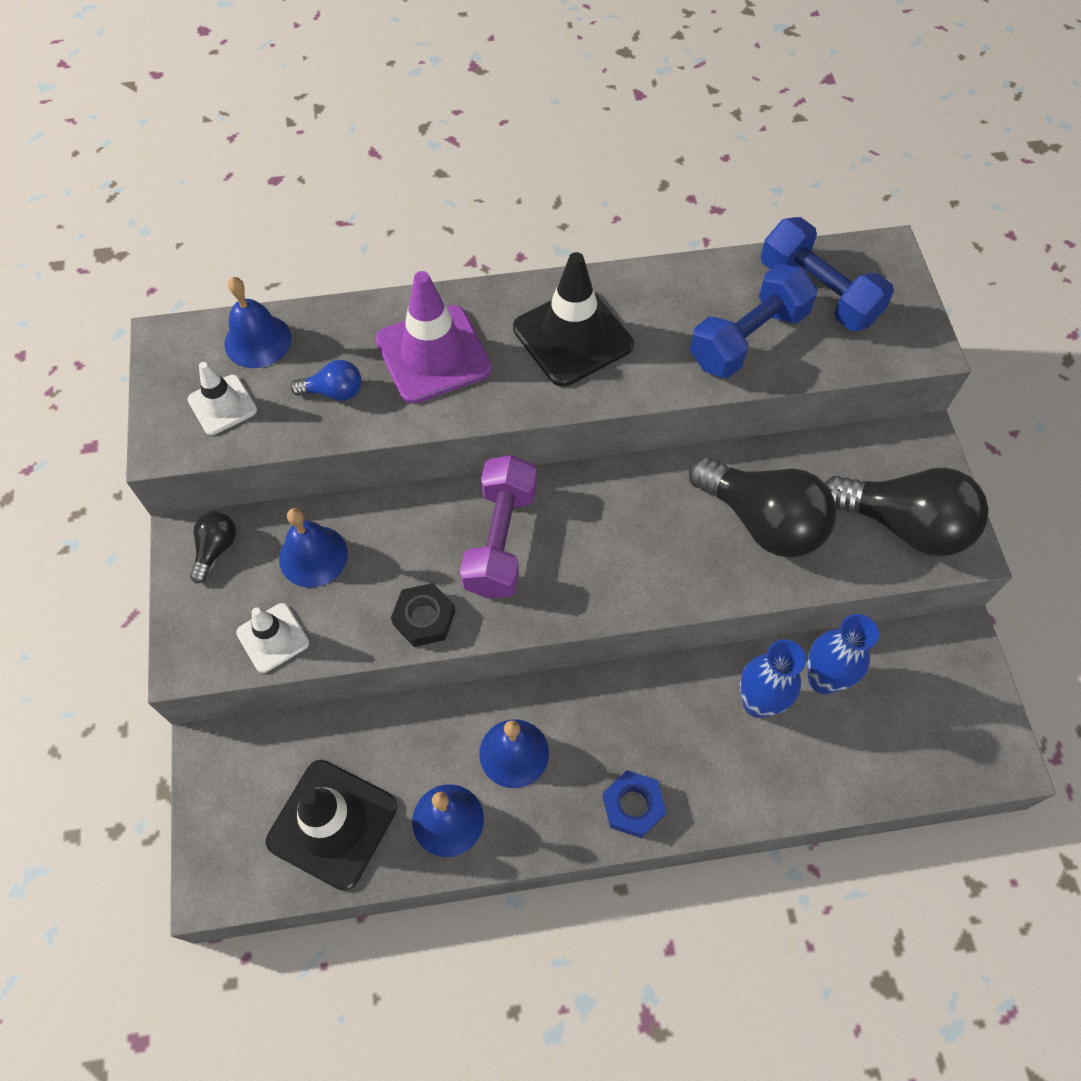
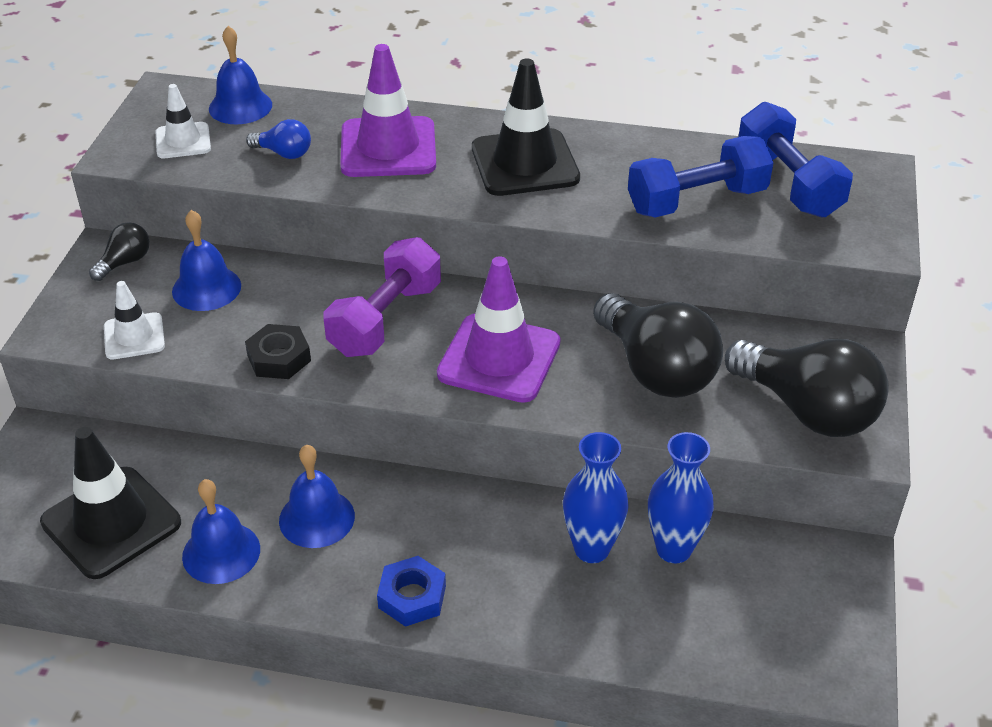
camera: 20 degrees right, 20 degrees down
(623, 552) = (499, 358): none -> purple traffic cone

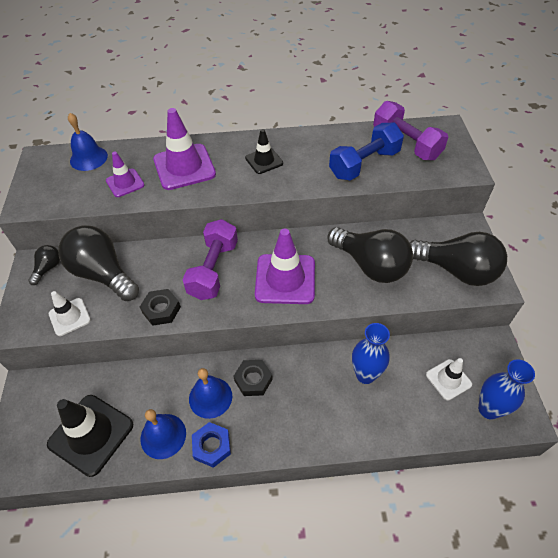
camera: 15 degrees left, 10 degrees up
(183, 141) = (61, 187): white traffic cone -> white traffic cone (448, 379)
(206, 288) = (103, 274): blue bell -> black light bulb
(284, 153) = (125, 183): blue light bulb -> purple traffic cone
(397, 510) = (253, 380): none -> black nut
(412, 597) = (281, 433): blue nut -> blue nut (212, 446)
(525, 163) = (264, 161): black traffic cone -> black traffic cone, size x0.57
(673, 549) = (407, 363): blue vase -> blue vase (488, 409)
(788, 183) = (406, 143): blue dumbbell -> purple dumbbell

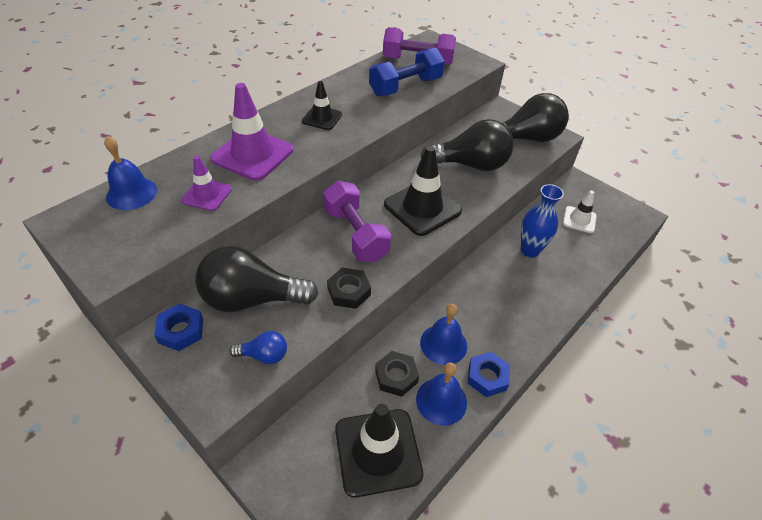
camera: 45 degrees left, 5 degrees down
(48, 268) = (181, 331): black light bulb -> blue nut
(69, 317) = (264, 355): white traffic cone -> blue light bulb
(253, 380) = (460, 308): black nut -> black nut (396, 376)
(285, 279) = (422, 208): purple traffic cone -> black traffic cone
(364, 164) = (405, 87): blue dumbbell -> blue dumbbell turned 45 degrees clockwise
(488, 409) = (619, 222): blue vase -> none

